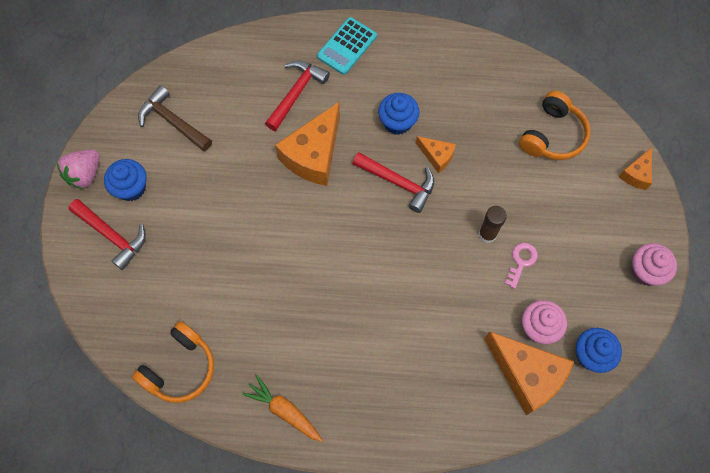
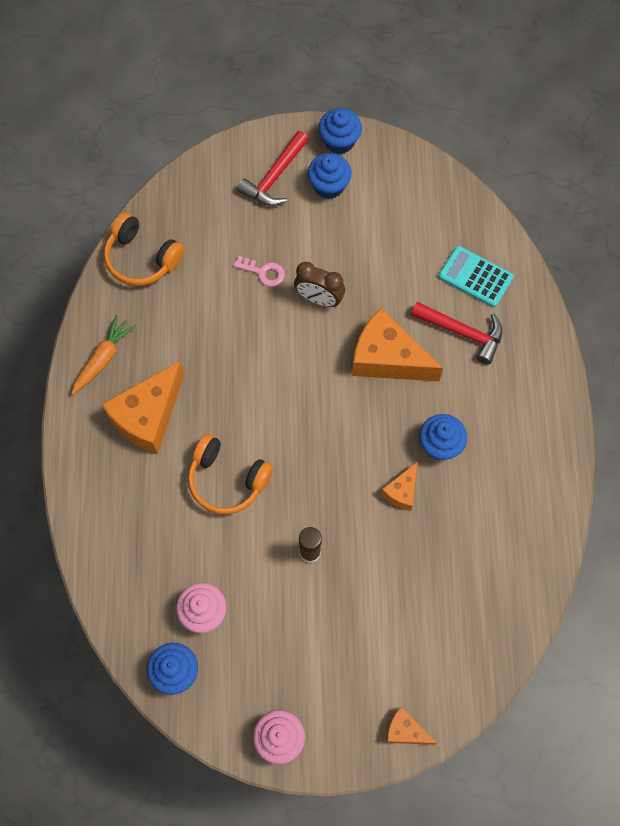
camera: 85 degrees right, 0 degrees up
(85, 174) = (339, 141): pink strawberry -> blue cupcake
(172, 121) = (410, 213): brown hammer -> none
(248, 206) = (319, 299): none -> brown clock
(347, 46) = (533, 381): turquoise calculator -> turquoise calculator (475, 277)
(398, 183) = (363, 451): red hammer -> none
(521, 261) = (280, 591): pink key -> pink key (263, 272)
(526, 375) = (149, 600): orange cheese -> orange cheese (148, 416)
(553, 135) = (446, 627): orange headphones -> orange headphones (227, 480)

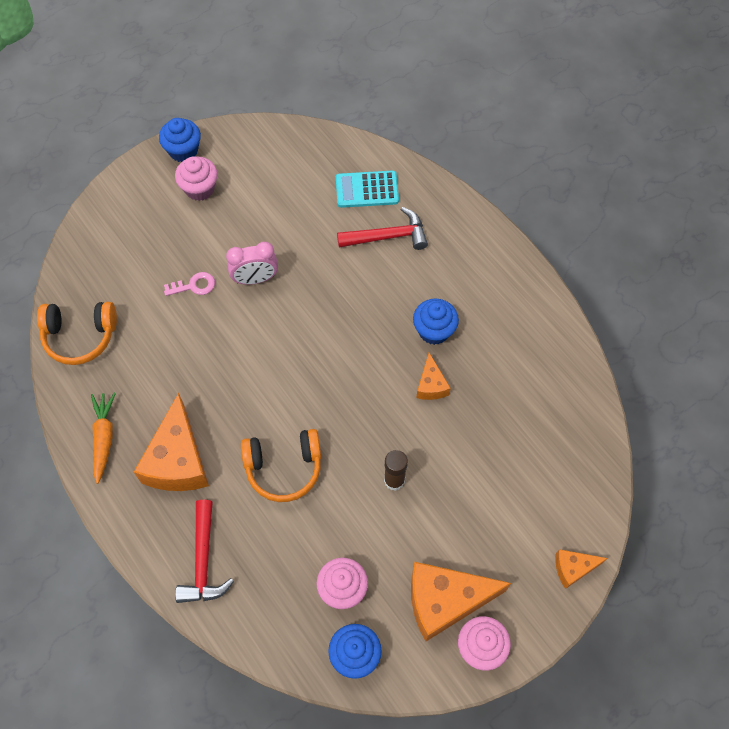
camera: 35 degrees left, 5 degrees down
(274, 177) = (149, 207): red hammer -> red hammer (203, 561)
(319, 299) = (255, 279): brown clock -> pink clock
(329, 186) = (199, 189): blue cupcake -> pink cupcake
(387, 358) = (344, 291): orange cheese -> orange cheese (445, 601)

